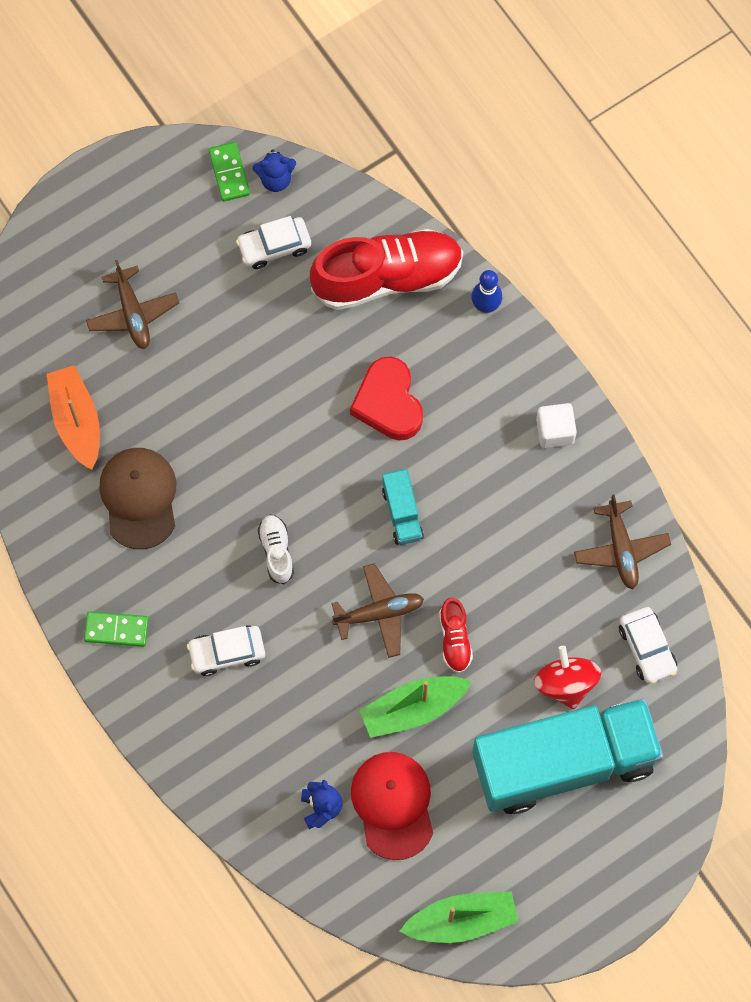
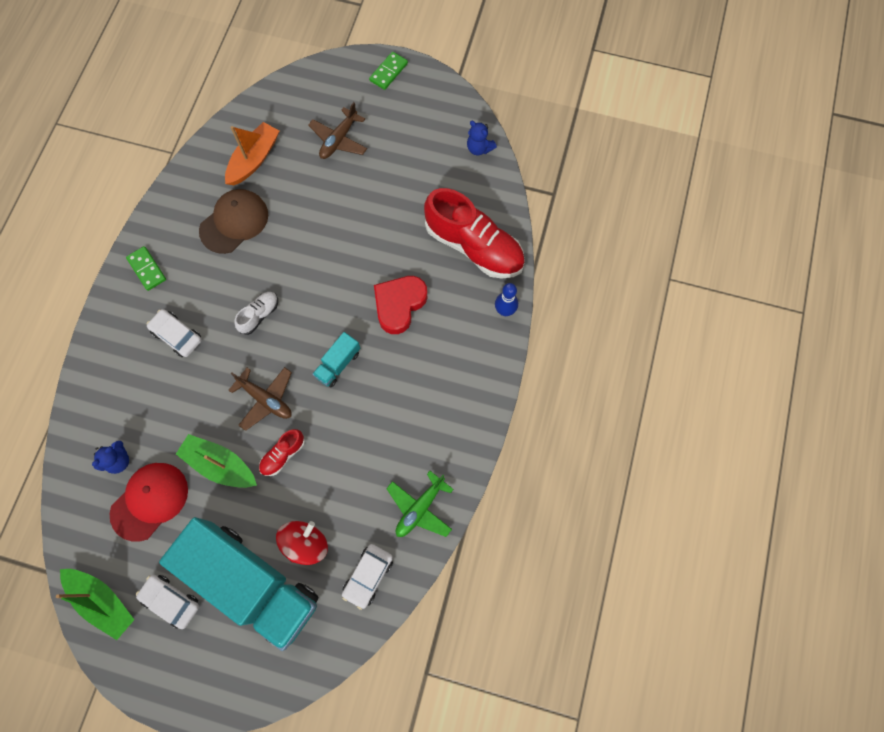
camera: 50 degrees right, 0 degrees up
(229, 173) = (461, 124): green domino -> green domino (388, 72)
(274, 246) = (439, 177): white car -> white car (171, 601)
(555, 431) = (462, 409): white cube -> none
(621, 549) = (420, 508): brown plane -> green plane

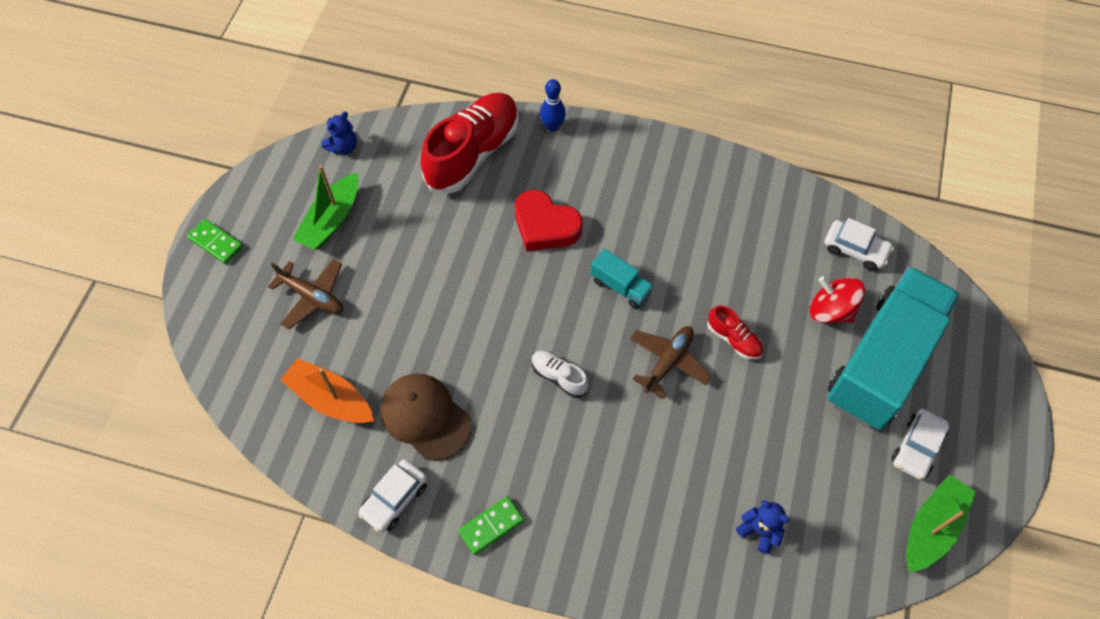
camera: 90 degrees left, 10 degrees down
(150, 501) = (805, 485): red cap -> none
(177, 336) = (588, 475): white car -> white car (395, 499)
(220, 465) = (752, 407): green boat -> green boat (331, 220)
(420, 508) = (778, 204): green plane -> none

